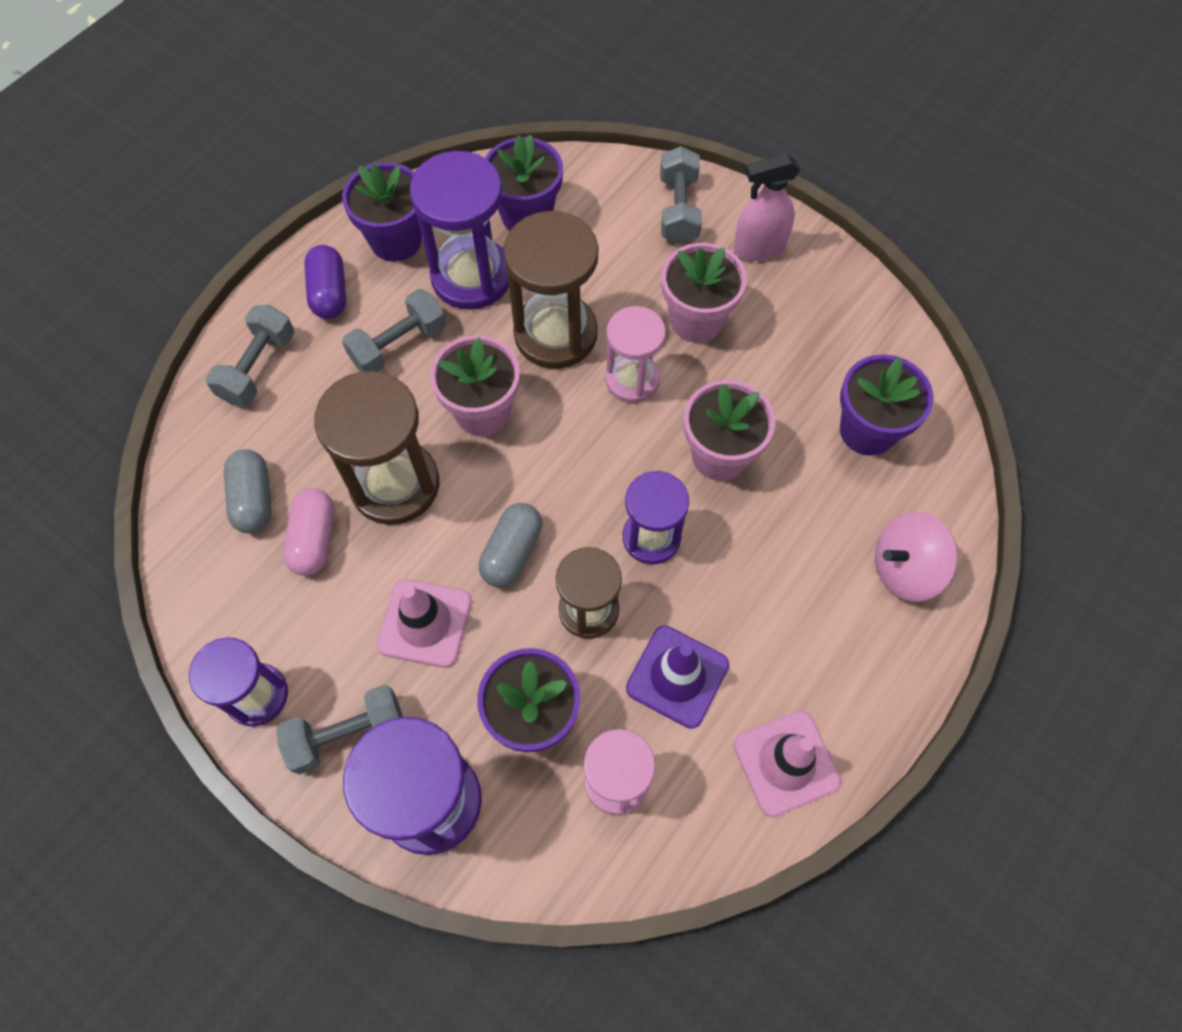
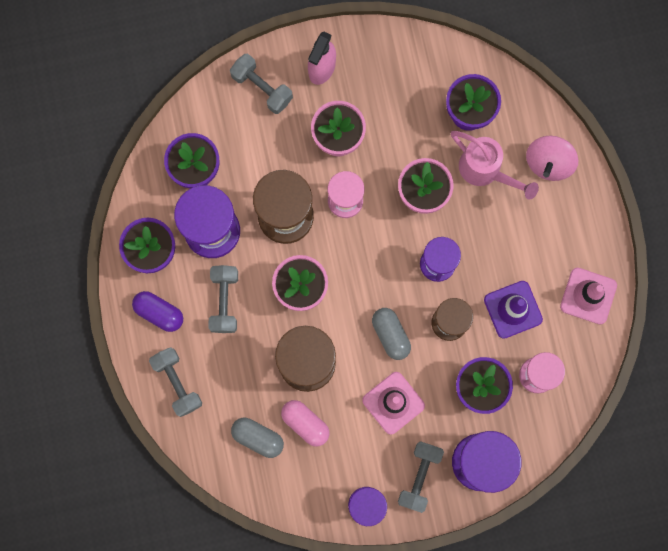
camera: 50 degrees left, 15 degrees up
(819, 503) = (486, 171): none -> pink watering can

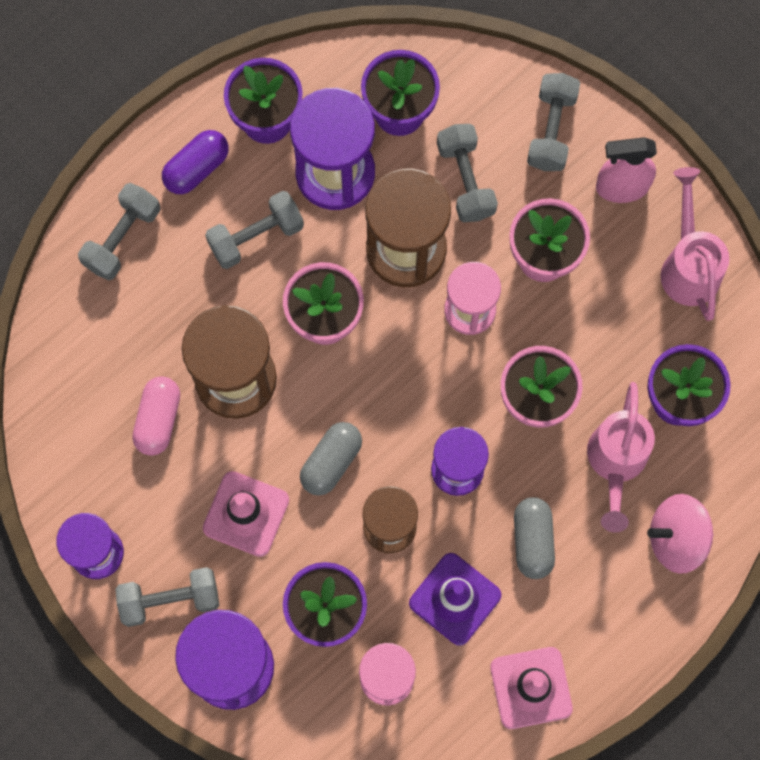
camera: 60 degrees right, 5 degrees down
(159, 313) = (197, 168): purple capsule -> purple capsule turned 45 degrees clockwise
(258, 438) = (108, 372): grey capsule -> grey capsule (532, 541)
(263, 156) = (465, 180): none -> grey dumbbell
(391, 59) = (688, 264): none -> pink watering can

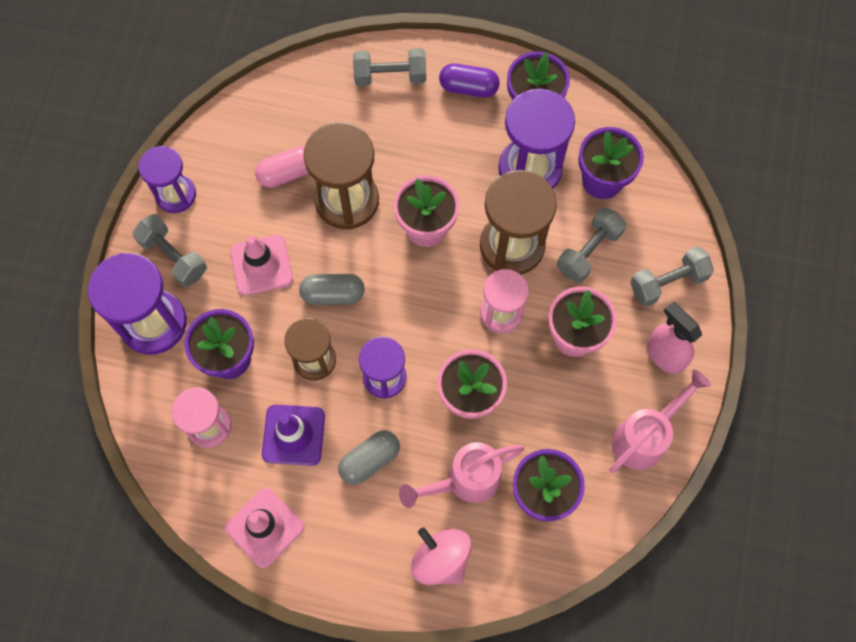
camera: 55 degrees right, 5 degrees down
(256, 236) = (450, 151): grey dumbbell -> none

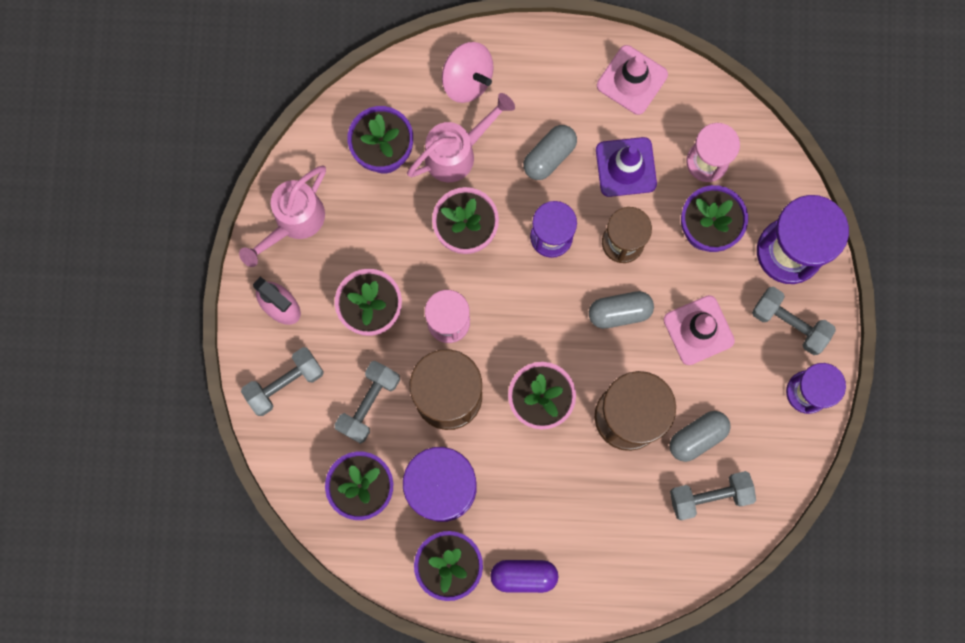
camera: 170 degrees right, 10 degrees up
(287, 173) = (697, 437): pink capsule -> grey capsule
(390, 76) = (613, 575): grey dumbbell -> grey dumbbell (709, 496)

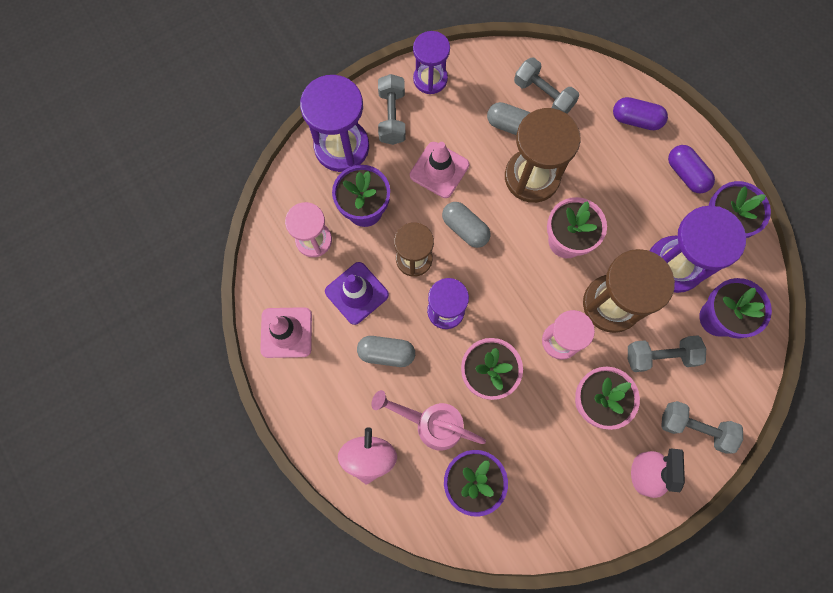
camera: 125 degrees left, 5 degrees down
(293, 223) = (575, 512): pink watering can -> none
(617, 571) = (636, 120): none -> purple capsule

